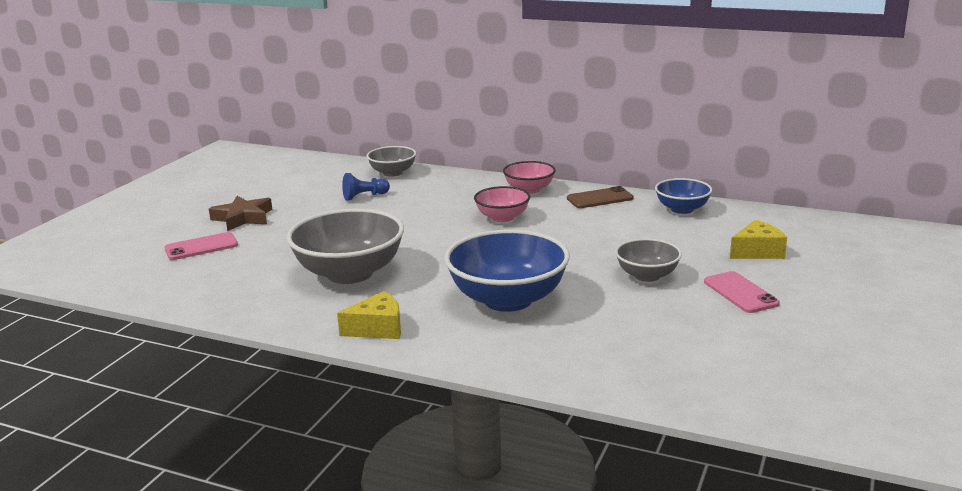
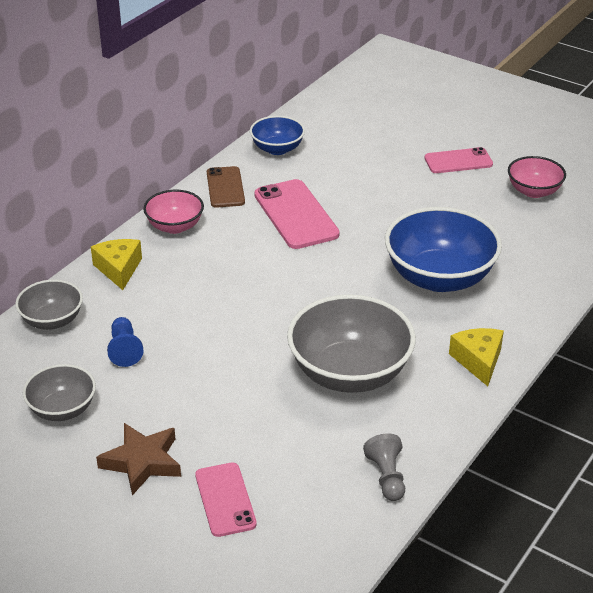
camera: 80 degrees left, 15 degrees up
(218, 300) = (386, 477): none -> grey pawn
(502, 217) = (245, 255): pink bowl -> pink bowl (534, 191)
(576, 228) = (296, 214): none -> pink phone
(647, 276) = (414, 197): grey bowl -> grey bowl (62, 409)
(757, 251) = (385, 135): yellow cheese -> yellow cheese (119, 269)

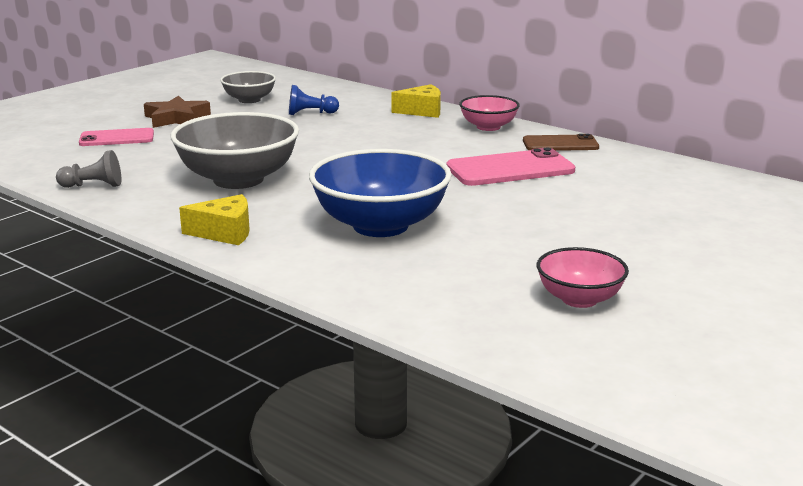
camera: 95 degrees right, 15 degrees down
(52, 320) = (356, 96): grey bowl -> none
(277, 149) = (647, 165): blue bowl -> none
(458, 161) = (650, 256): pink phone -> none

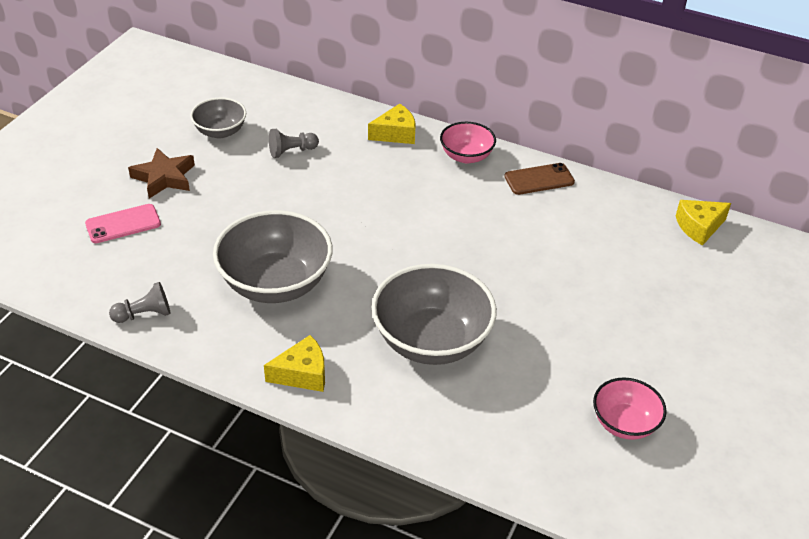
camera: 15 degrees left, 20 degrees up
(310, 113) = (292, 151): blue pawn -> grey pawn
(380, 226) = (431, 341): blue bowl -> grey bowl
(510, 169) = (509, 230): pink phone -> none
(734, 183) = (699, 227): none -> yellow cheese

